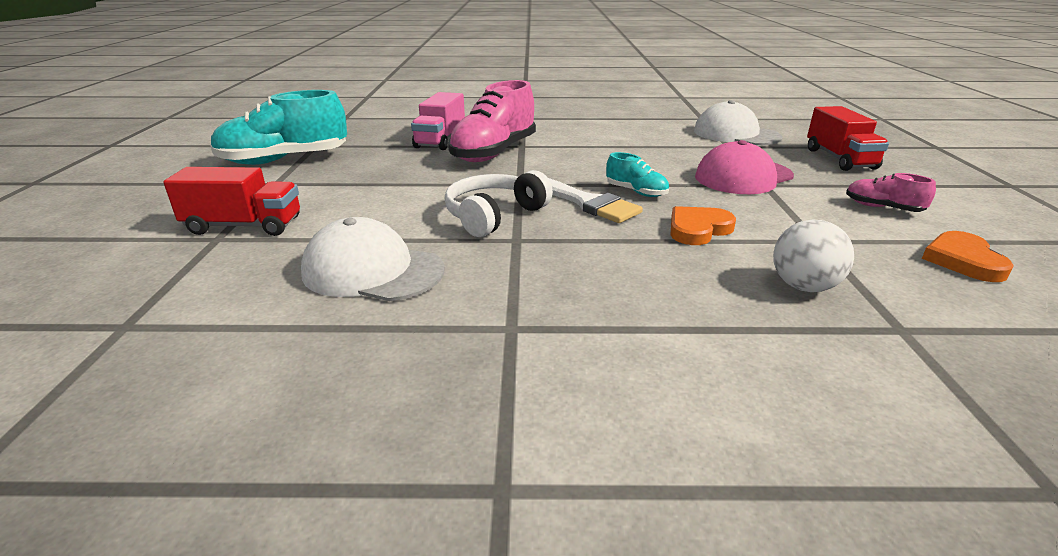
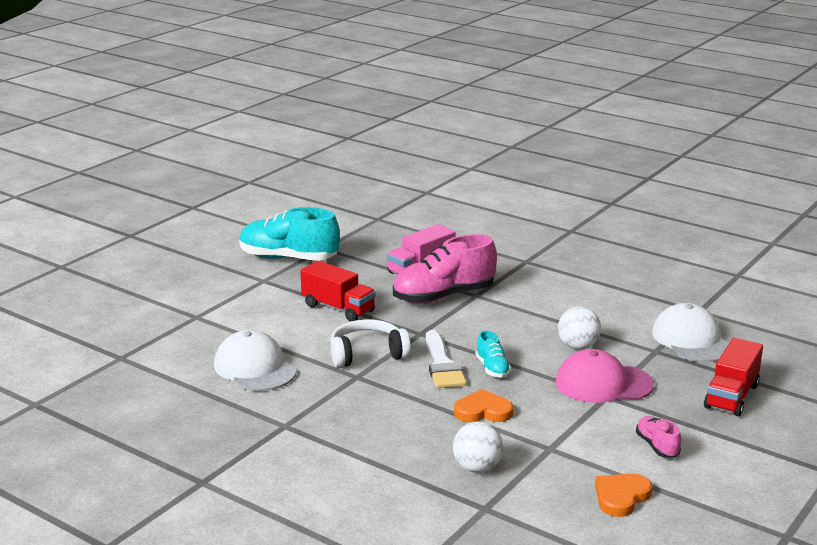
camera: 35 degrees right, 5 degrees down
(244, 226) = (217, 312): red truck -> red truck (338, 308)
(670, 158) = (578, 346): none -> white ball

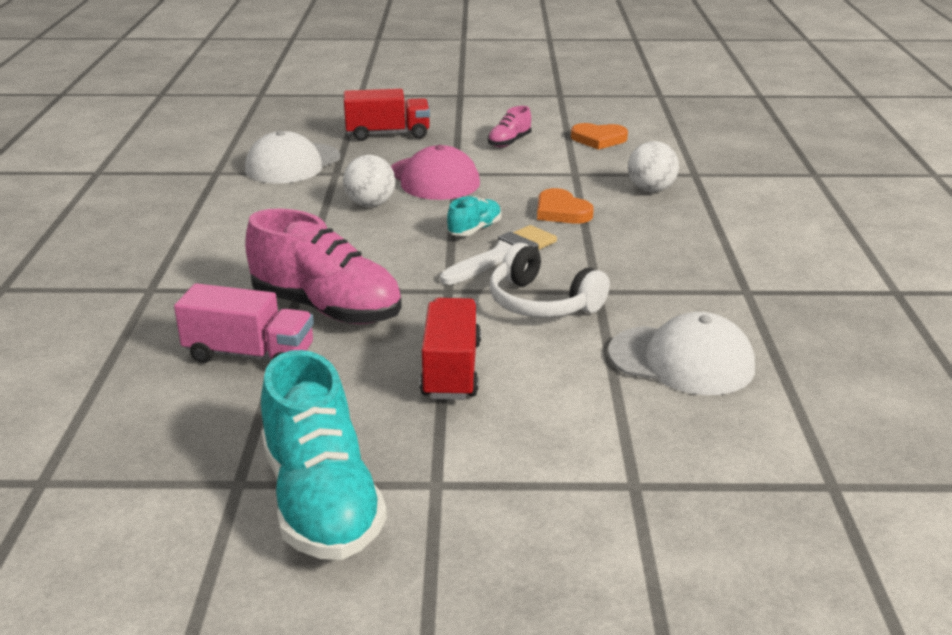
camera: 125 degrees left, 5 degrees up
(255, 368) = (681, 360): white cap -> white cap turned 90 degrees counterclockwise

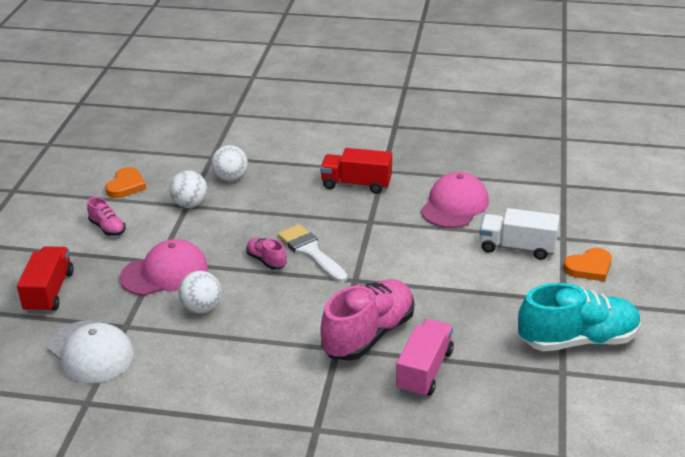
camera: 80 degrees left, 5 degrees up
(451, 370) = (454, 286): red truck -> red truck (356, 184)
(474, 229) = (266, 260): turquoise shoe -> pink shoe
(542, 303) = (381, 244): white headphones -> none
(561, 211) = (251, 220): orange heart -> orange heart (589, 267)
(577, 175) = (190, 204): none -> white ball
(580, 429) = (517, 247): none -> white truck
(681, 360) = (454, 205): white cap -> pink cap

